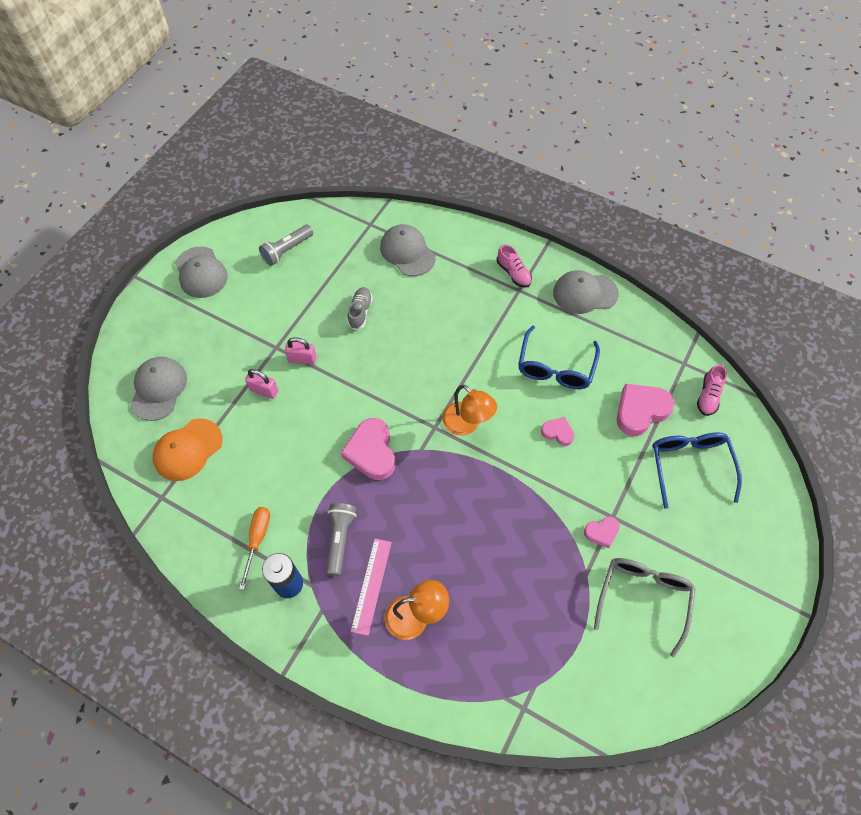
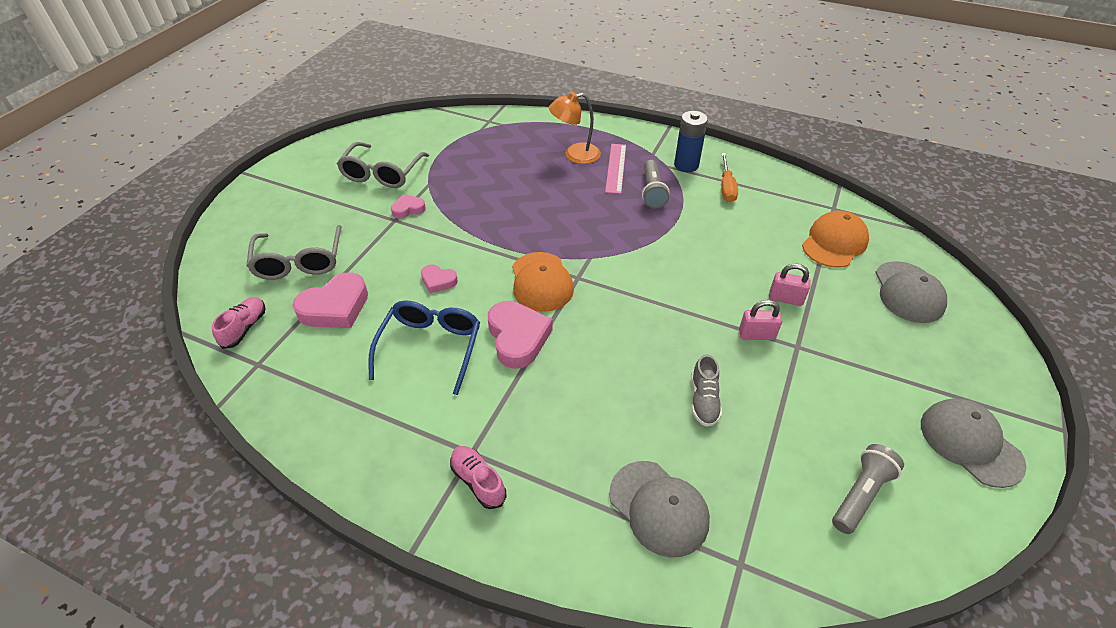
camera: 175 degrees right, 15 degrees down
(371, 452) = (642, 252): pink heart -> pink heart (517, 337)
(467, 424) = (541, 282): orange lamp -> orange cap
(585, 293) = (368, 455): grey cap -> none
(689, 465) = (299, 262): blue glasses -> grey glasses

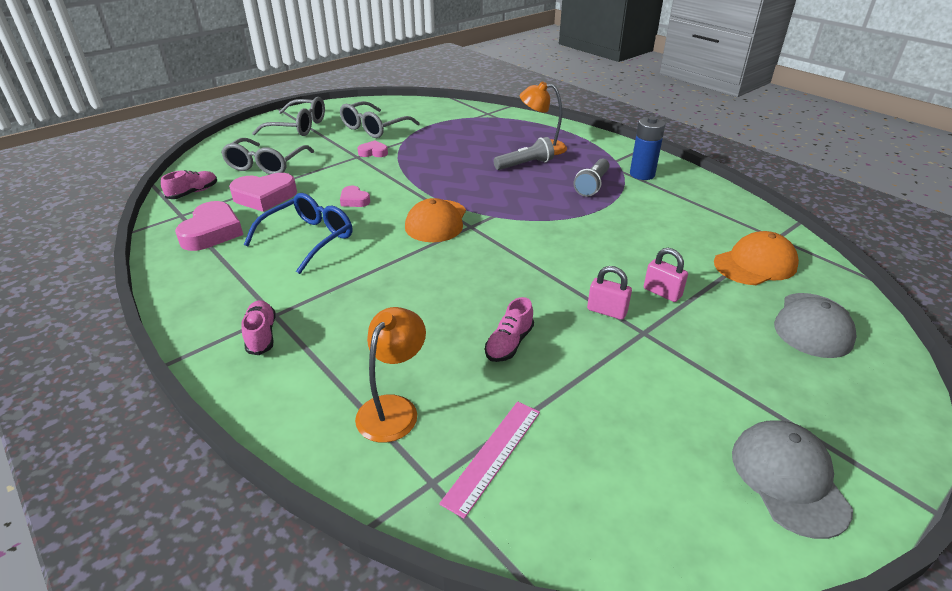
camera: 25 degrees right, 10 degrees down
(292, 195) = (299, 127): none -> grey glasses
(517, 337) = (382, 252): pink heart -> pink heart (212, 232)
(616, 168) = (572, 163): pink ruler -> pink ruler (493, 455)
(659, 508) = (393, 408): grey cap -> orange lamp
(704, 400) = (509, 343): grey shoe -> pink shoe
(726, 187) = (670, 198): orange screwdriver -> none
(861, 494) = (612, 475): grey flashlight -> grey flashlight (525, 164)

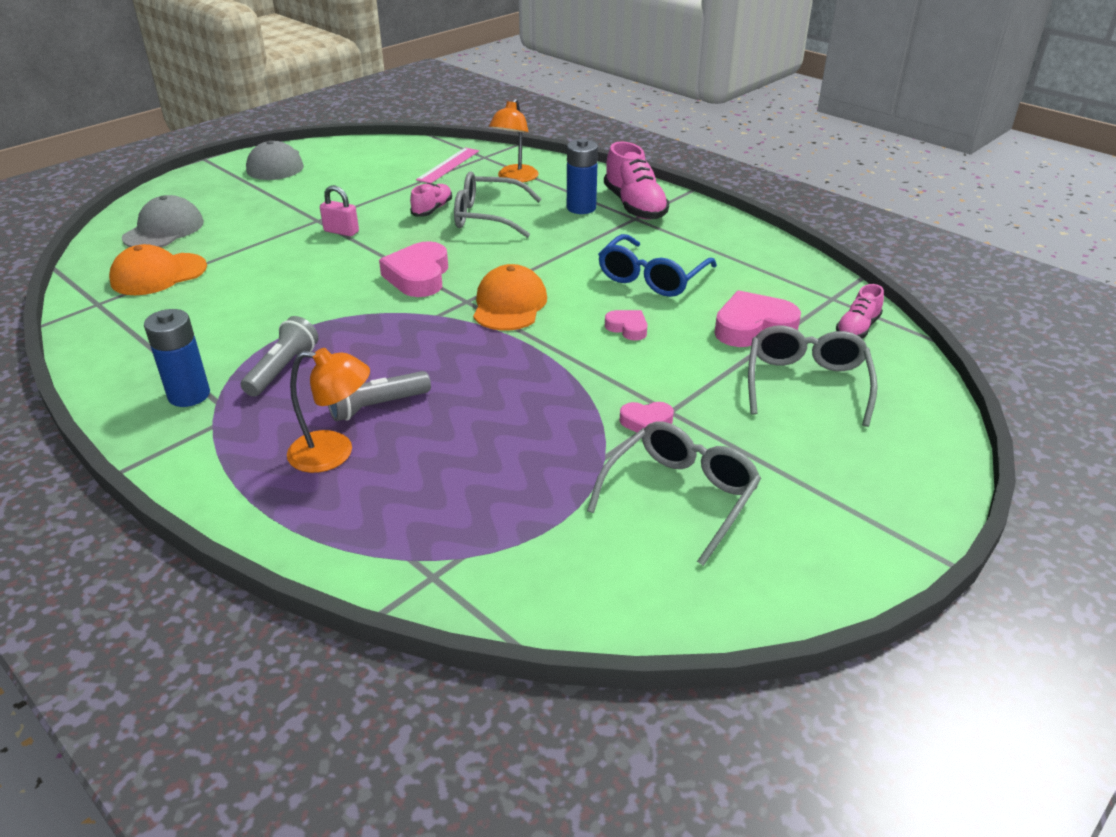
camera: 175 degrees right, 0 degrees up
(212, 232) = (769, 280): pink heart -> pink heart (418, 276)
(261, 335) = (635, 206): pink shoe -> pink shoe, size x1.75
(299, 127) = (841, 491): grey glasses -> grey glasses (487, 217)
(327, 335) = (581, 208): none -> blue battery
(662, 292) = (280, 246): pink padlock -> none

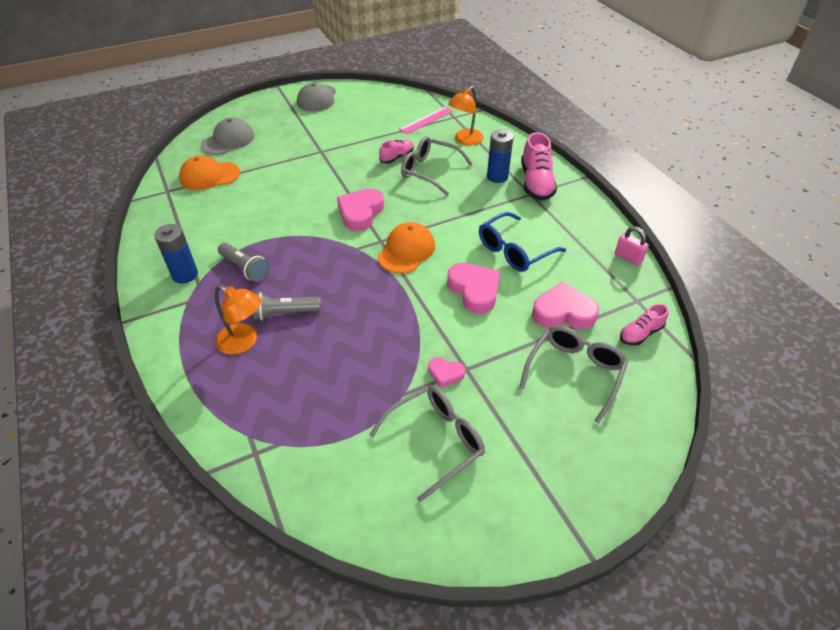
camera: 20 degrees right, 10 degrees up
(283, 369) = (245, 268): grey flashlight -> grey flashlight turned 90 degrees clockwise
(341, 231) = (331, 164): pink padlock -> pink padlock (628, 257)
(627, 328) = (474, 290): pink heart -> pink heart, size x1.85

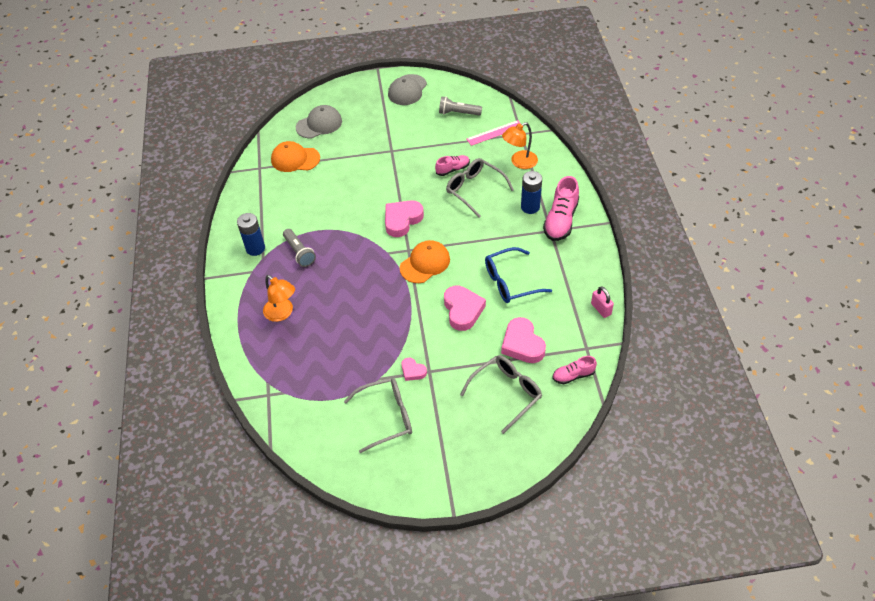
camera: 20 degrees right, 5 degrees up
(284, 313) = (317, 297): grey flashlight -> grey flashlight (458, 113)
(563, 312) = (522, 344): pink heart -> pink heart turned 135 degrees counterclockwise

